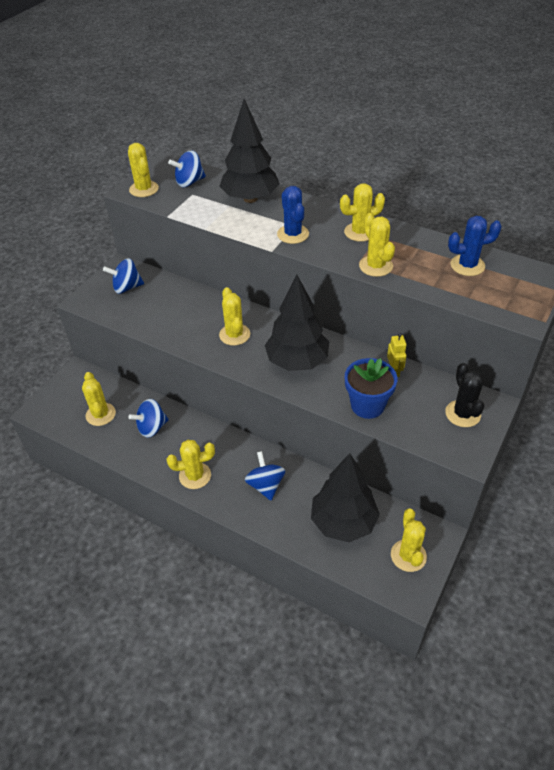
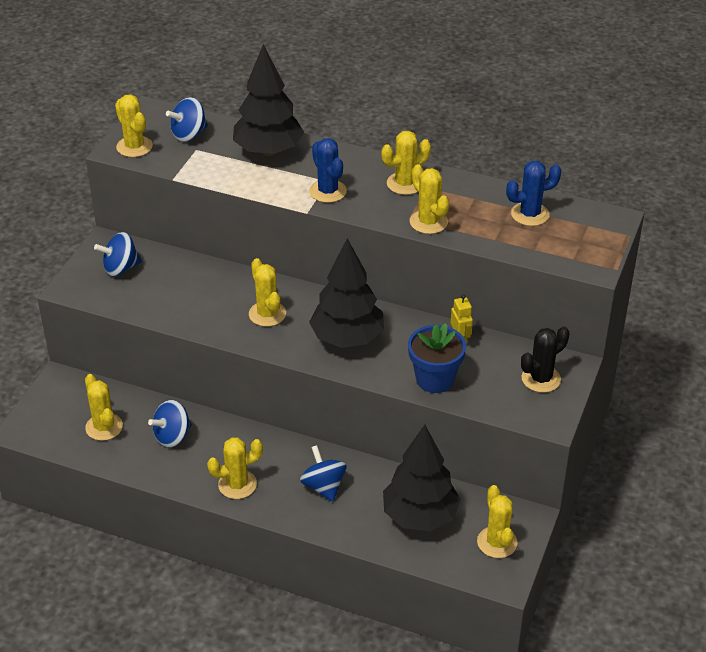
camera: 10 degrees left, 5 degrees down
(462, 414) = (541, 379): black cactus -> black cactus turned 75 degrees clockwise

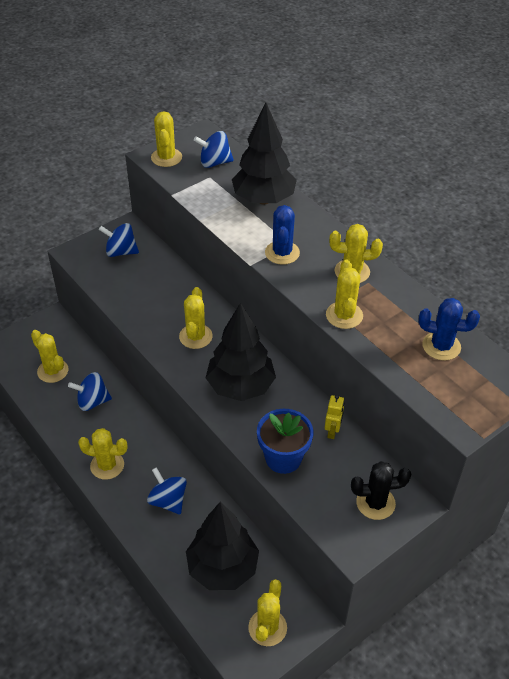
camera: 30 degrees right, 5 degrees up
(104, 427) = (53, 371): yellow cactus -> yellow cactus turned 45 degrees counterclockwise
(323, 486) = (168, 501): blue spinning top -> blue spinning top turned 45 degrees counterclockwise

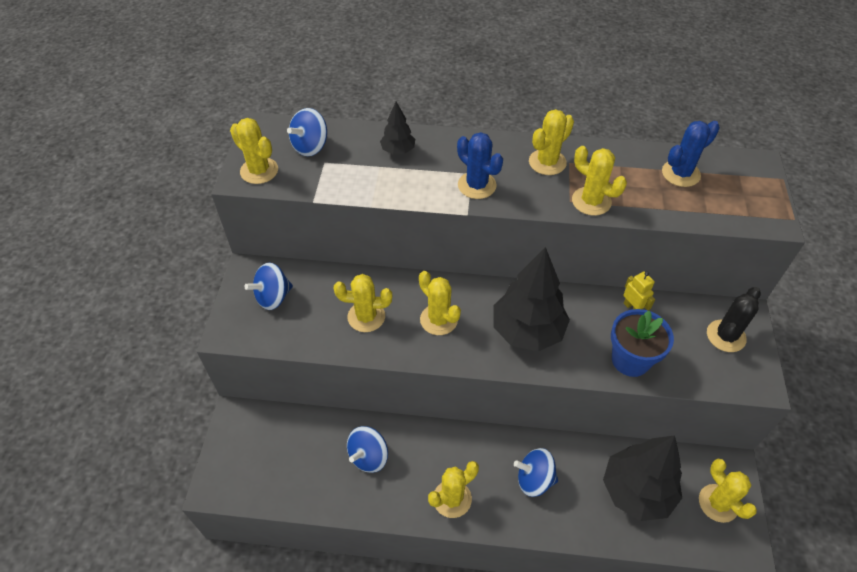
camera: 45 degrees left, 5 degrees up
(53, 371) = (297, 462): yellow cactus -> yellow cactus (366, 317)
(263, 199) = (398, 150): black tree -> black tree, size x0.49

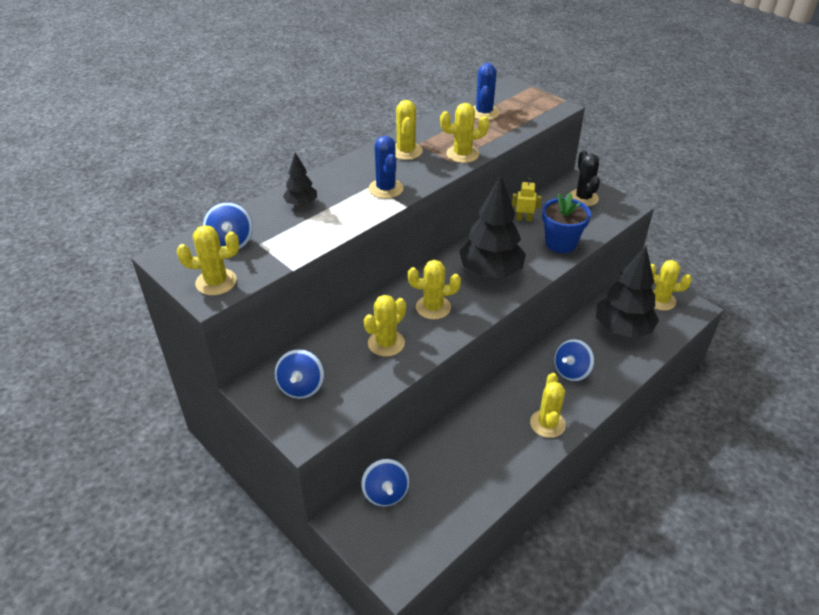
camera: 50 degrees left, 10 degrees down
(369, 456) = (468, 451): blue spinning top -> blue spinning top (385, 493)
(477, 185) = (386, 189): blue cactus -> blue cactus turned 75 degrees clockwise

